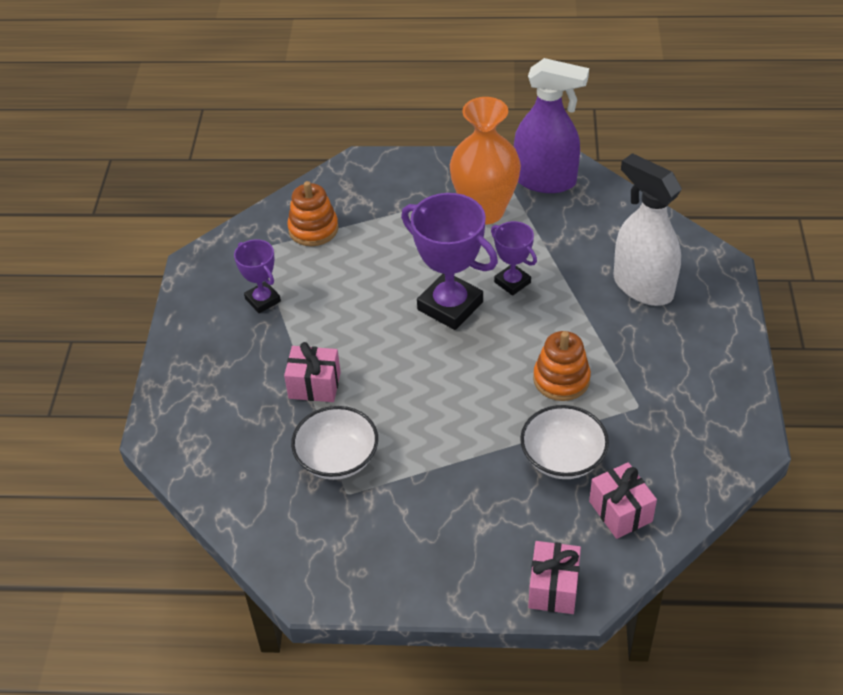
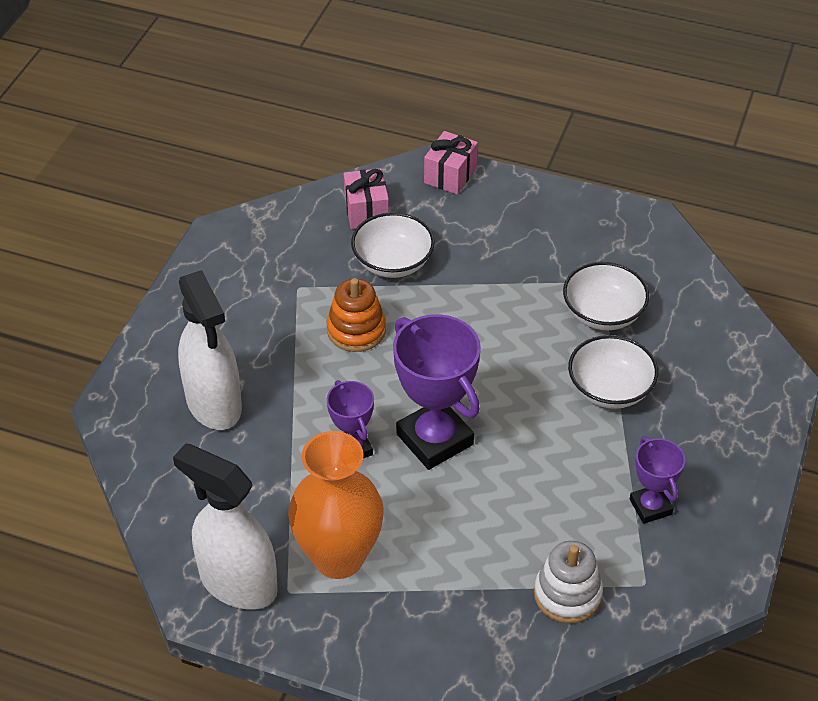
camera: 165 degrees left, 0 degrees up
(313, 229) = (567, 594): orange stacking toy -> white stacking toy
(314, 385) = (610, 389): pink gift -> white bowl
(545, 180) = (237, 583): purple spray bottle -> white spray bottle

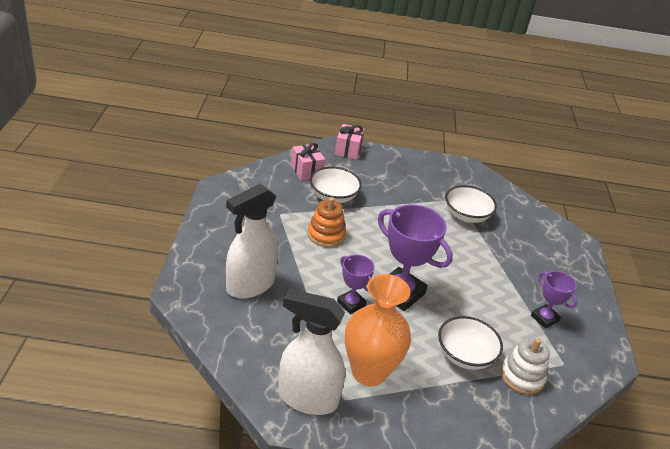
camera: 20 degrees left, 10 degrees down
(214, 404) = (250, 285): white spray bottle -> white spray bottle turned 90 degrees clockwise
(610, 389) = (489, 255): white bowl -> white bowl (465, 355)

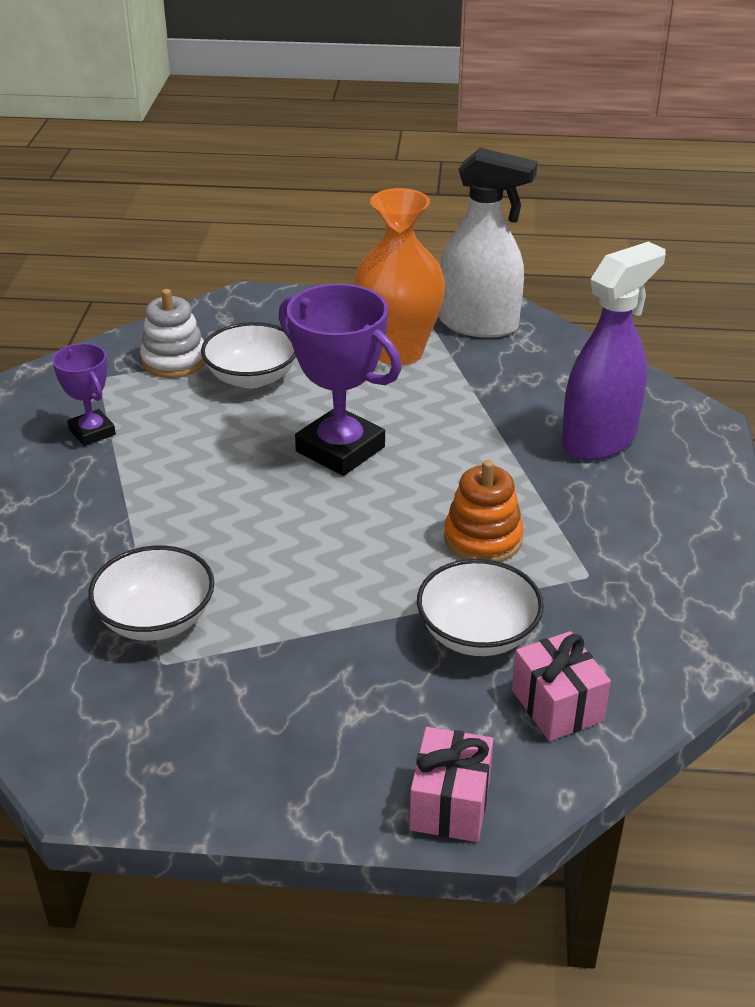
camera: 175 degrees left, 0 degrees up
(250, 285) = (599, 440): white spray bottle -> purple spray bottle
(351, 303) = (426, 427): purple trophy -> none

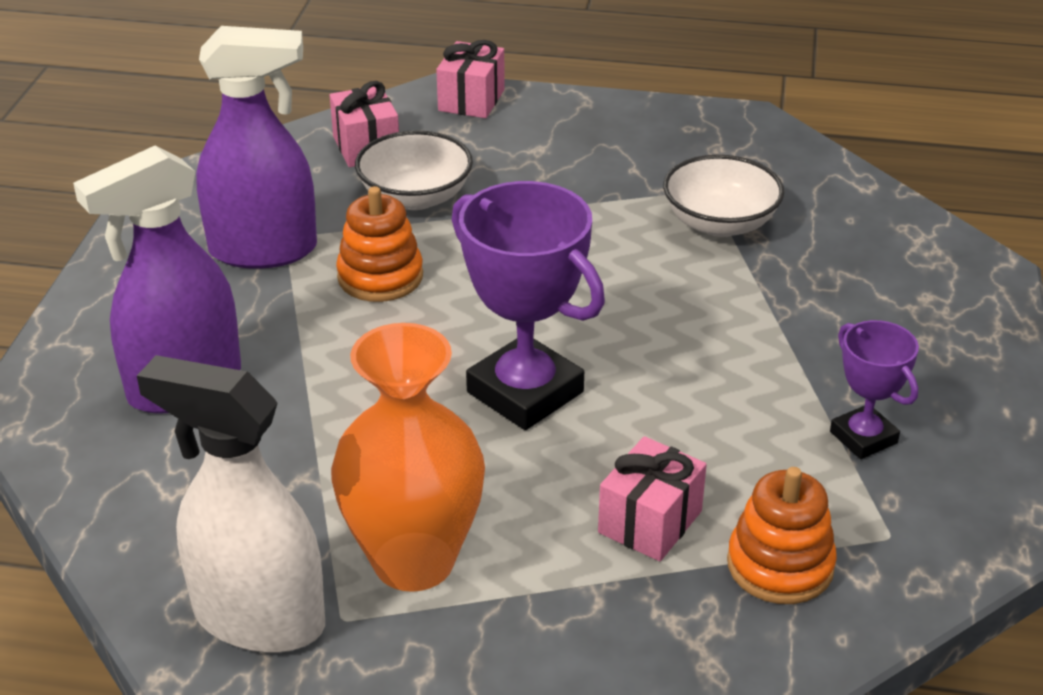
camera: 175 degrees left, 0 degrees up
(174, 361) = (780, 565): white stacking toy -> orange stacking toy
(252, 377) = (650, 522): white bowl -> pink gift
(602, 560) = (264, 250): none -> purple spray bottle

